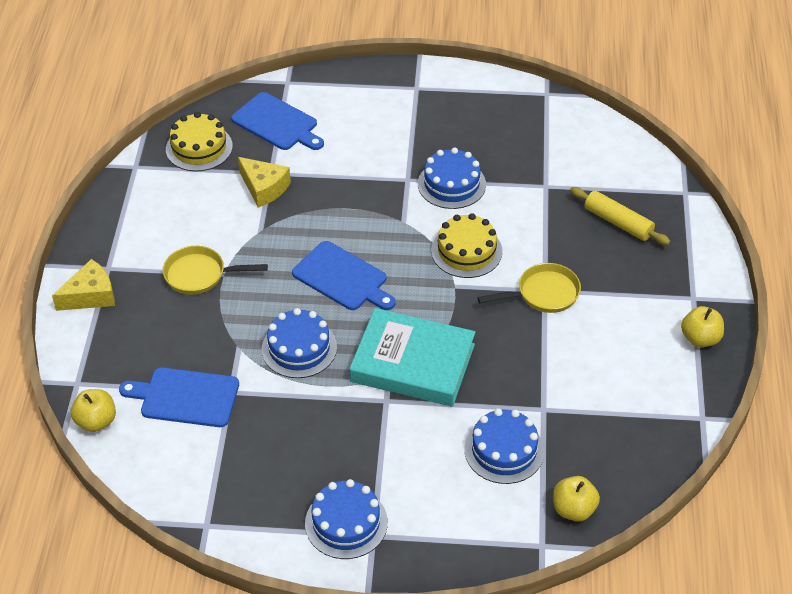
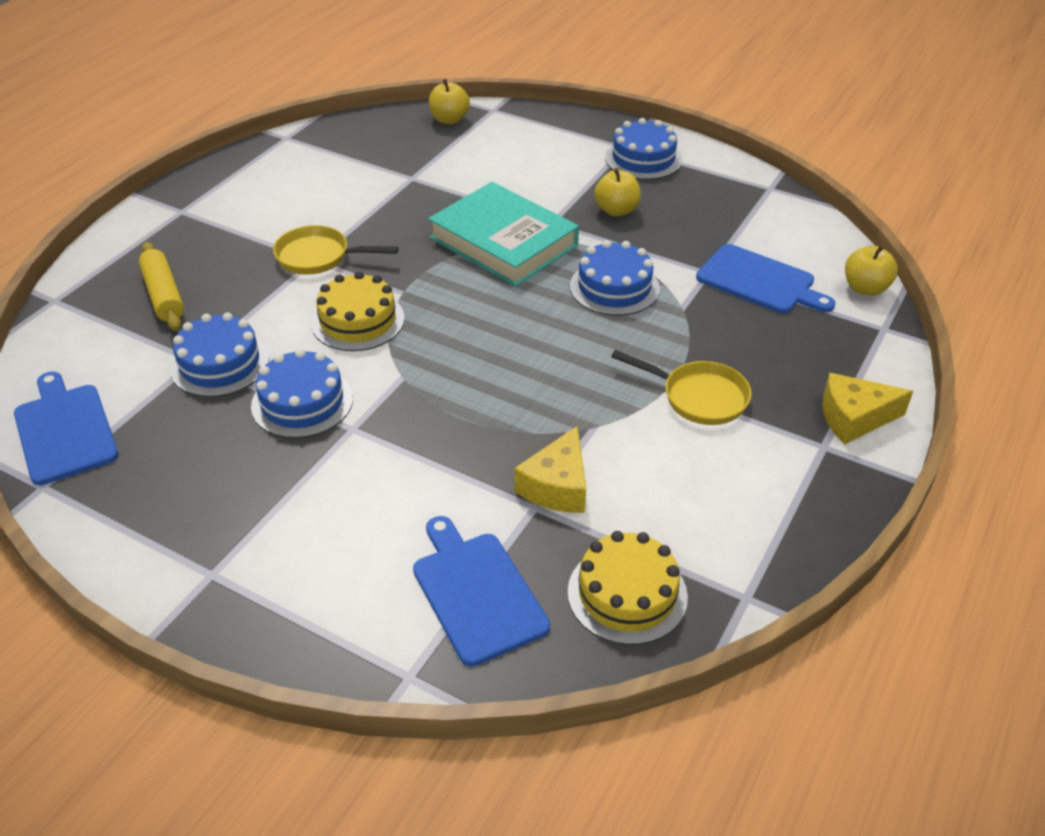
camera: 155 degrees left, 5 degrees down
(264, 188) = (557, 486): yellow cheese -> yellow cheese turned 135 degrees counterclockwise
(342, 278) = (522, 338): blue cutting board -> blue cutting board (65, 430)
(504, 450) = (472, 163): blue cake -> blue cake (220, 363)
(700, 338) = (217, 182): yellow apple -> yellow apple (616, 210)

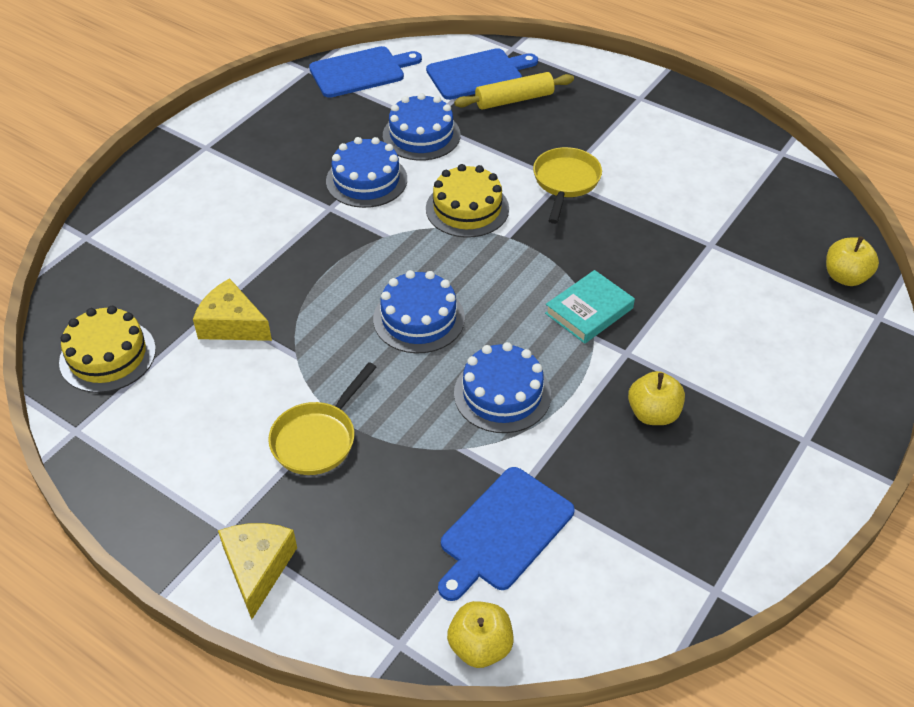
camera: 95 degrees right, 5 degrees up
(476, 592) = (142, 272): blue cutting board -> blue cutting board (478, 74)
(503, 241) = (589, 311): turquoise book -> turquoise book, size x0.56
(643, 159) = (777, 456): blue cake -> blue cake (419, 318)

